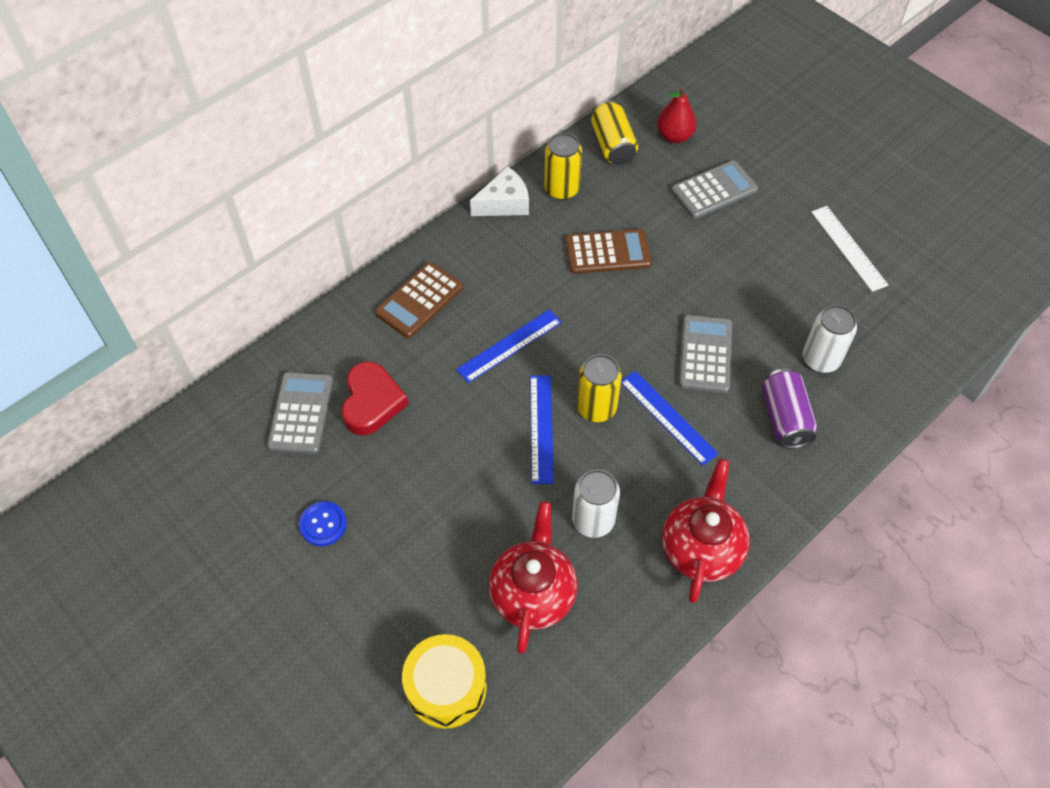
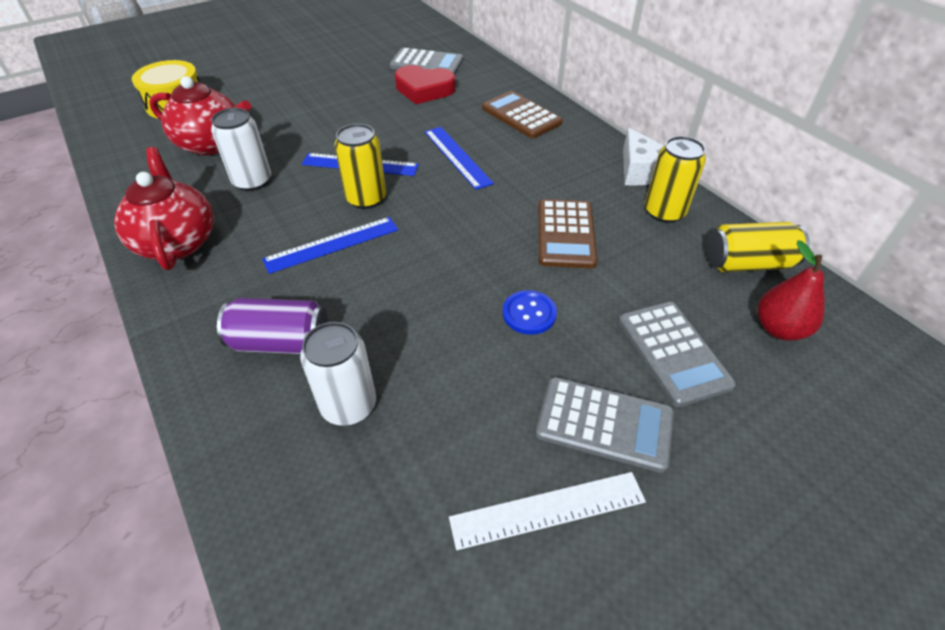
camera: 100 degrees right, 10 degrees down
(323, 524) = (331, 68): blue button -> blue button (529, 313)
(701, 548) = (177, 242): red teapot -> red teapot turned 135 degrees counterclockwise
(705, 354) = (399, 288): grey calculator -> grey calculator (604, 423)

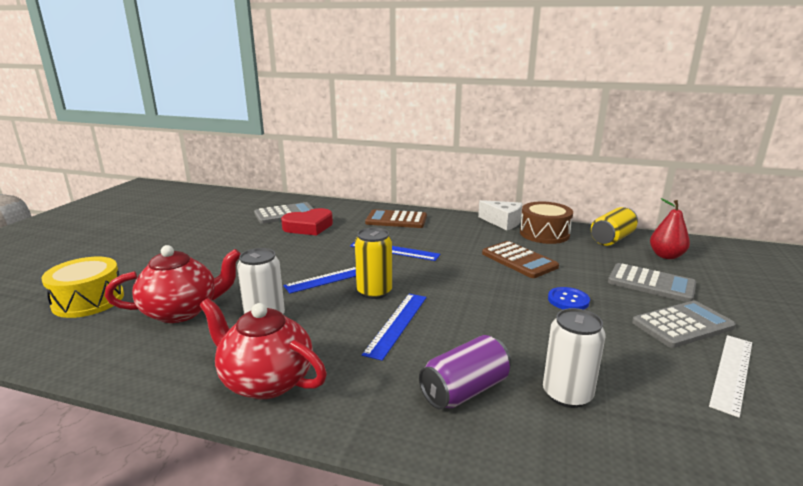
camera: 40 degrees left, 25 degrees down
(664, 212) = (544, 234): yellow can -> brown drum

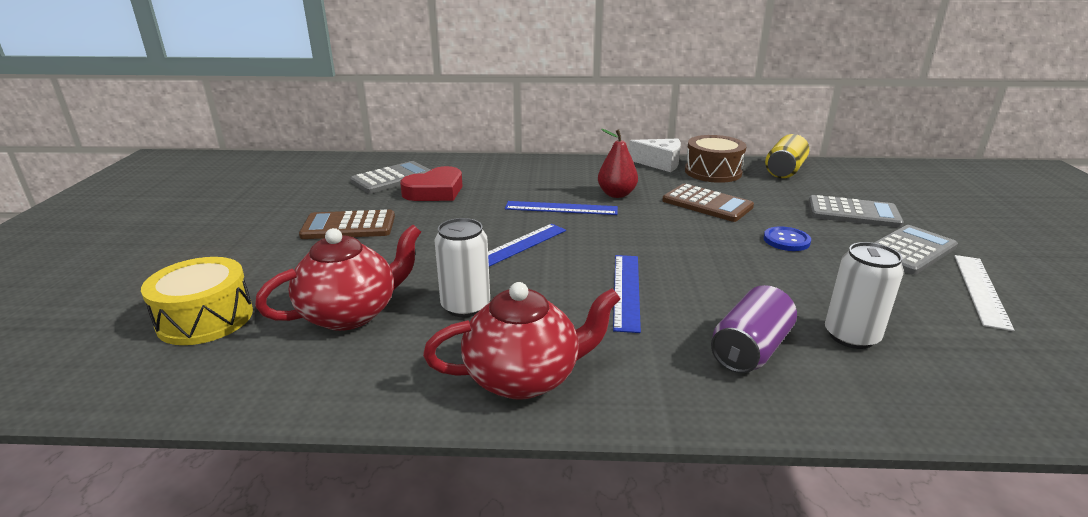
camera: 15 degrees left, 5 degrees up
(266, 381) = (524, 377): red teapot -> red teapot turned 150 degrees clockwise
(374, 292) = (574, 258): yellow can -> none
(396, 220) = (537, 173): brown calculator -> brown calculator (349, 226)
(666, 256) = (848, 183): red pear -> red pear (616, 194)

